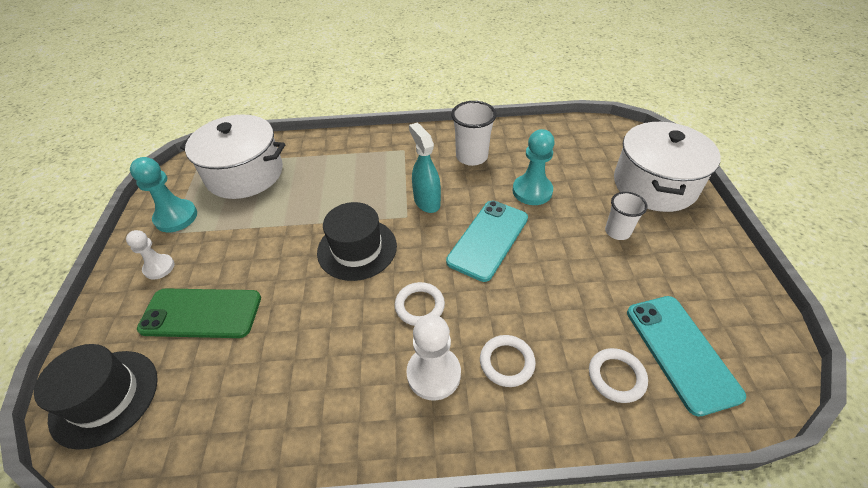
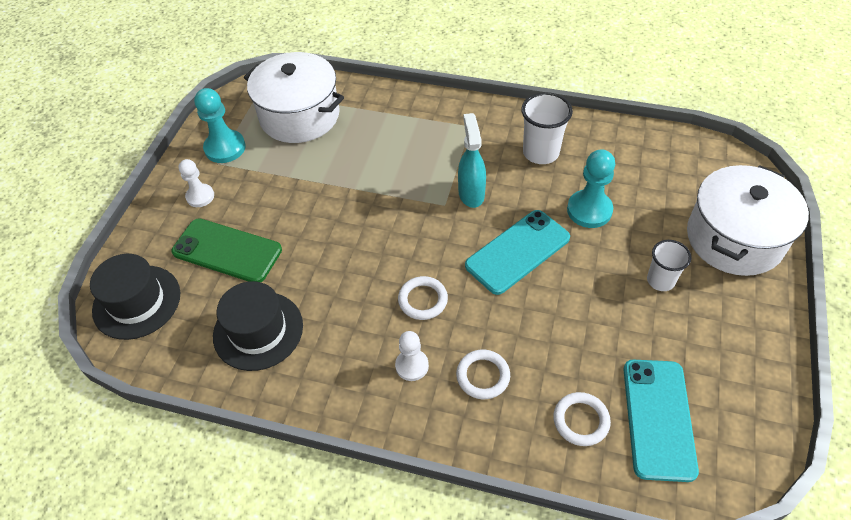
camera: 20 degrees right, 5 degrees up
(357, 249) = (383, 226): black hat -> black hat (258, 330)
(433, 374) = (412, 366): white pawn -> white pawn, size x0.65

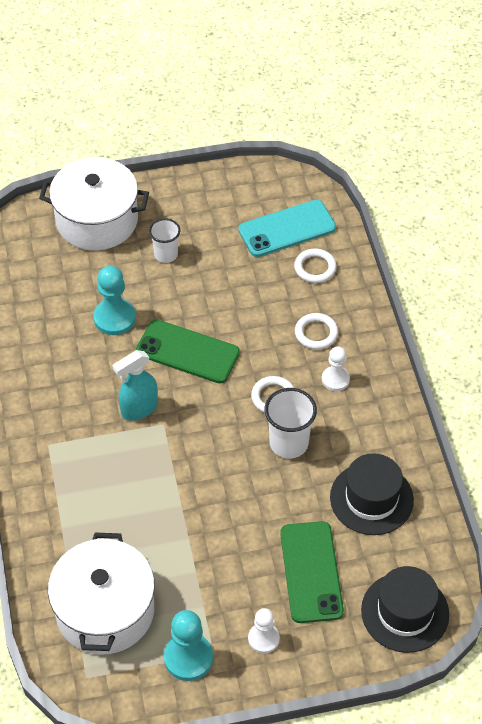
camera: 120 degrees left, 0 degrees up
(517, 251) = (187, 352): turquoise phone -> green phone
(541, 152) = (59, 374): white cup -> white cup (289, 443)

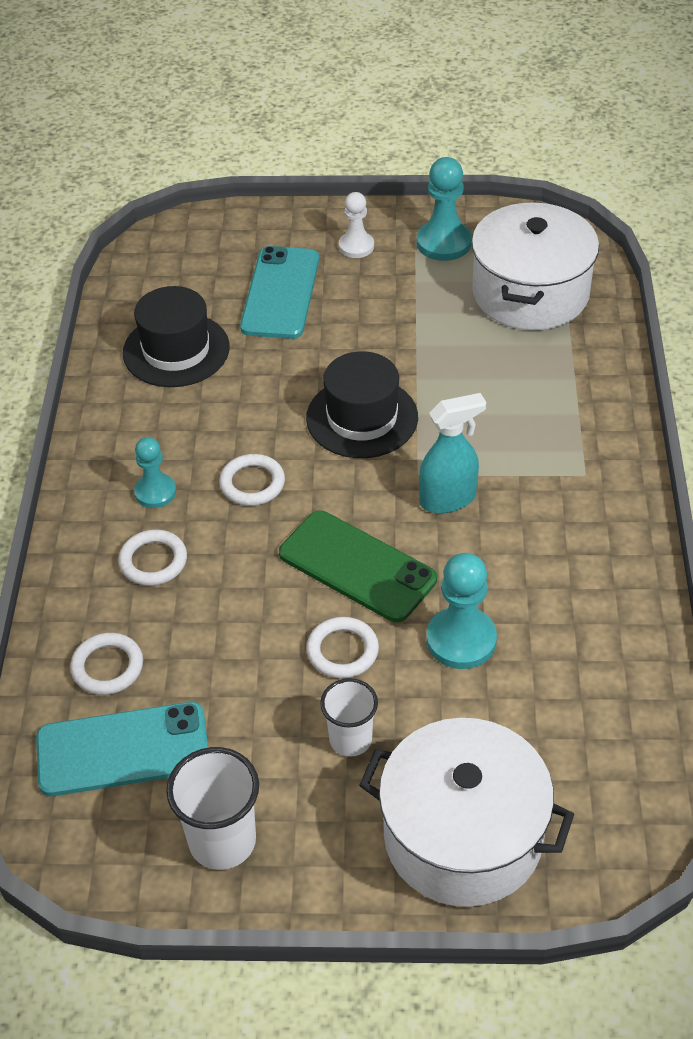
camera: 165 degrees left, 5 degrees down
(183, 300) = (342, 651): none -> white ring
(289, 443) = (254, 424): white cup -> white cup (222, 841)
(311, 572) = (280, 293): green phone -> turquoise phone
(335, 379) = (155, 492): white pawn -> turquoise pawn
(405, 612) = (192, 246): black hat -> black hat (362, 418)

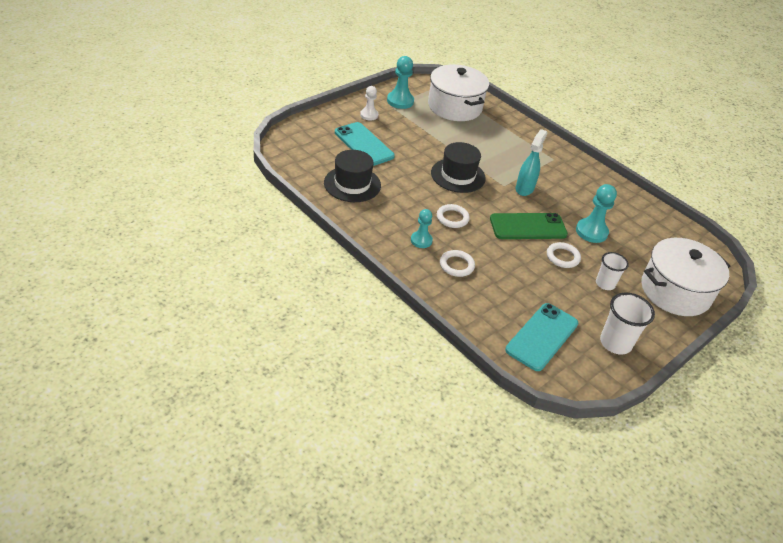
camera: 50 degrees left, 5 degrees down
(107, 667) = (495, 312): white ring -> none

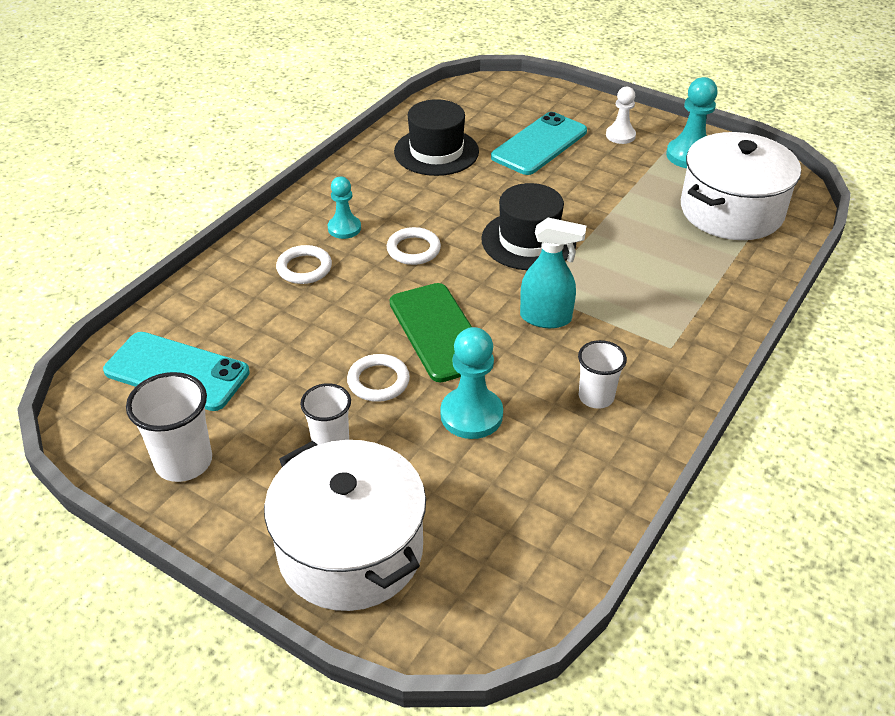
camera: 80 degrees right, 0 degrees up
(584, 191) = (596, 397): none -> white cup

